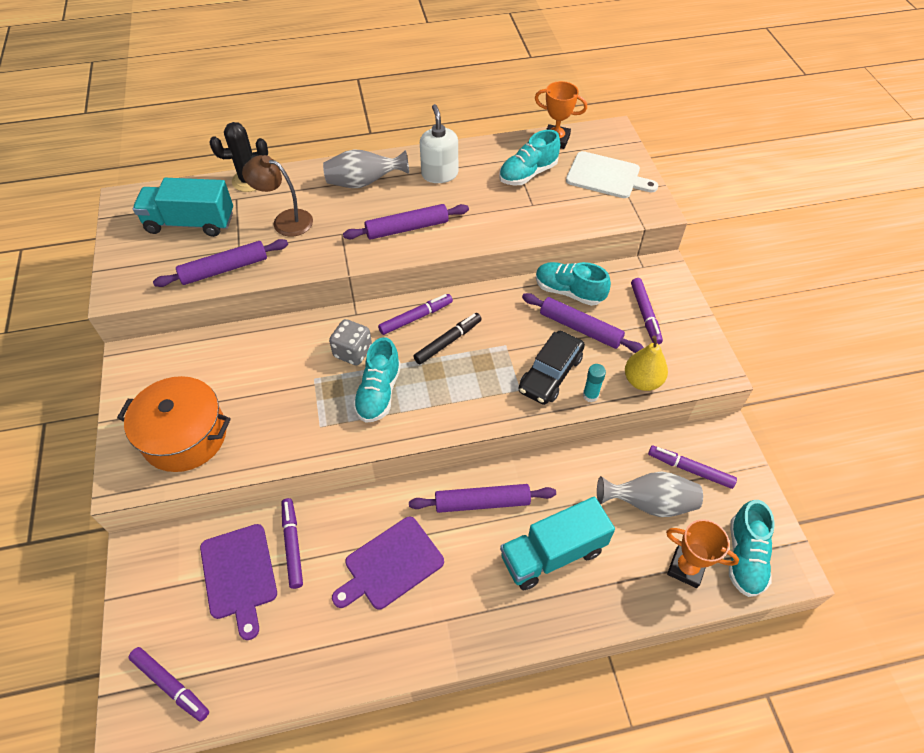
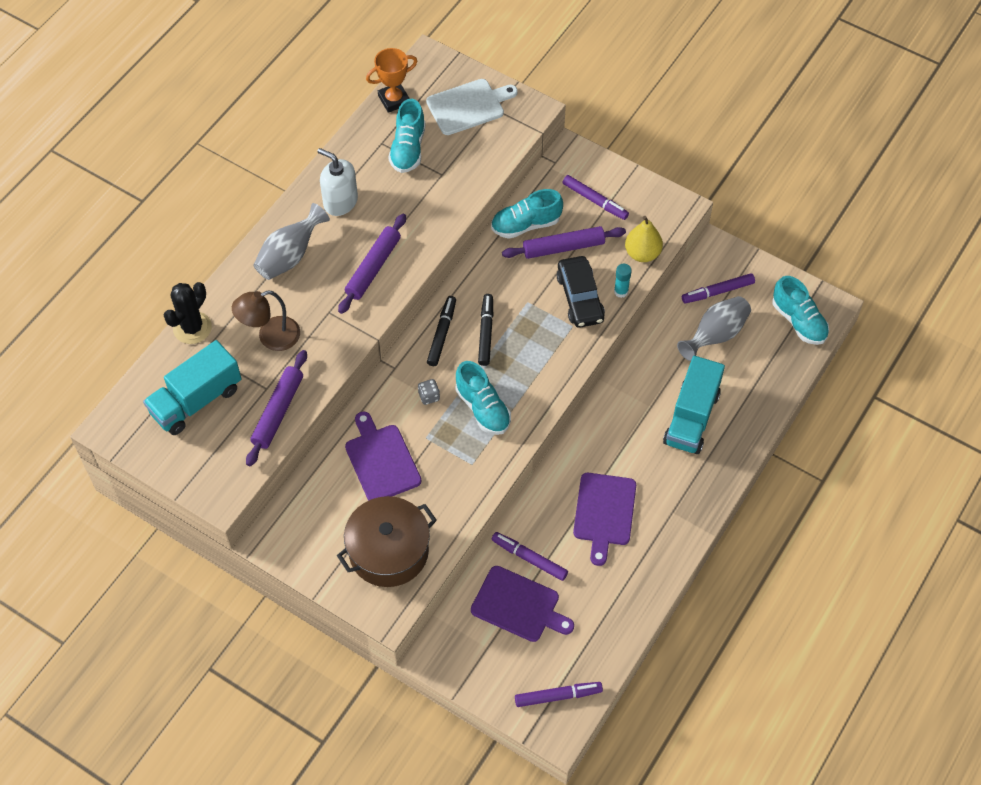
camera: 45 degrees left, 5 degrees up
(185, 436) = (388, 551): orange pot -> brown pot
(266, 368) = (381, 460): none -> purple cutting board
(353, 352) = (429, 396): grey dice -> grey dice, size x0.59
(416, 318) = (442, 334): purple marker -> black marker
(482, 502) = (616, 425): purple rolling pin -> none
(686, 568) = (773, 357): orange trophy -> none

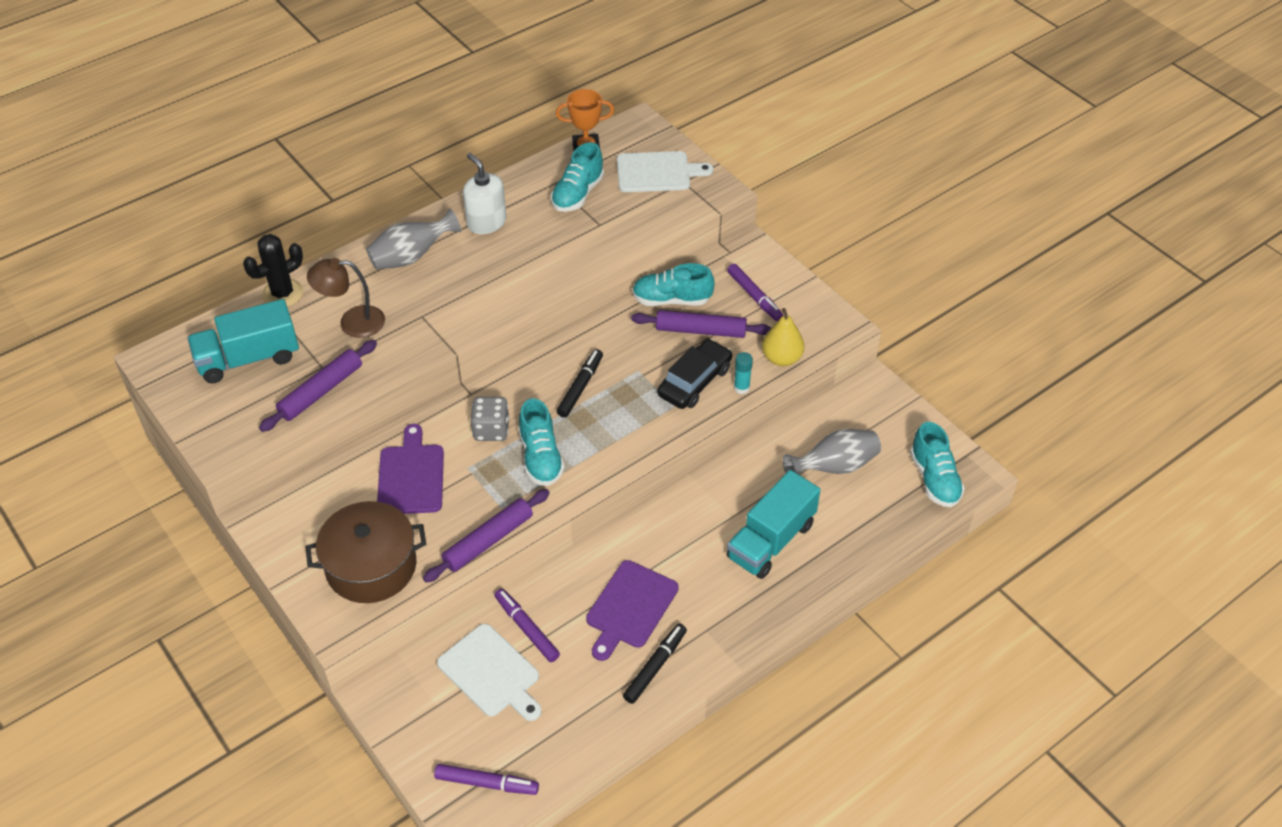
camera: 20 degrees right, 10 degrees down
(373, 268) = (487, 288): purple rolling pin -> purple rolling pin (488, 541)
(429, 396) = (491, 430): grey dice -> grey dice, size x1.69
(442, 334) = (535, 376): black marker -> black marker (655, 667)
(518, 606) = (491, 673): purple cutting board -> white cutting board
(580, 298) = (695, 382): black car -> black car turned 150 degrees counterclockwise
(717, 291) = (856, 425): purple marker -> none

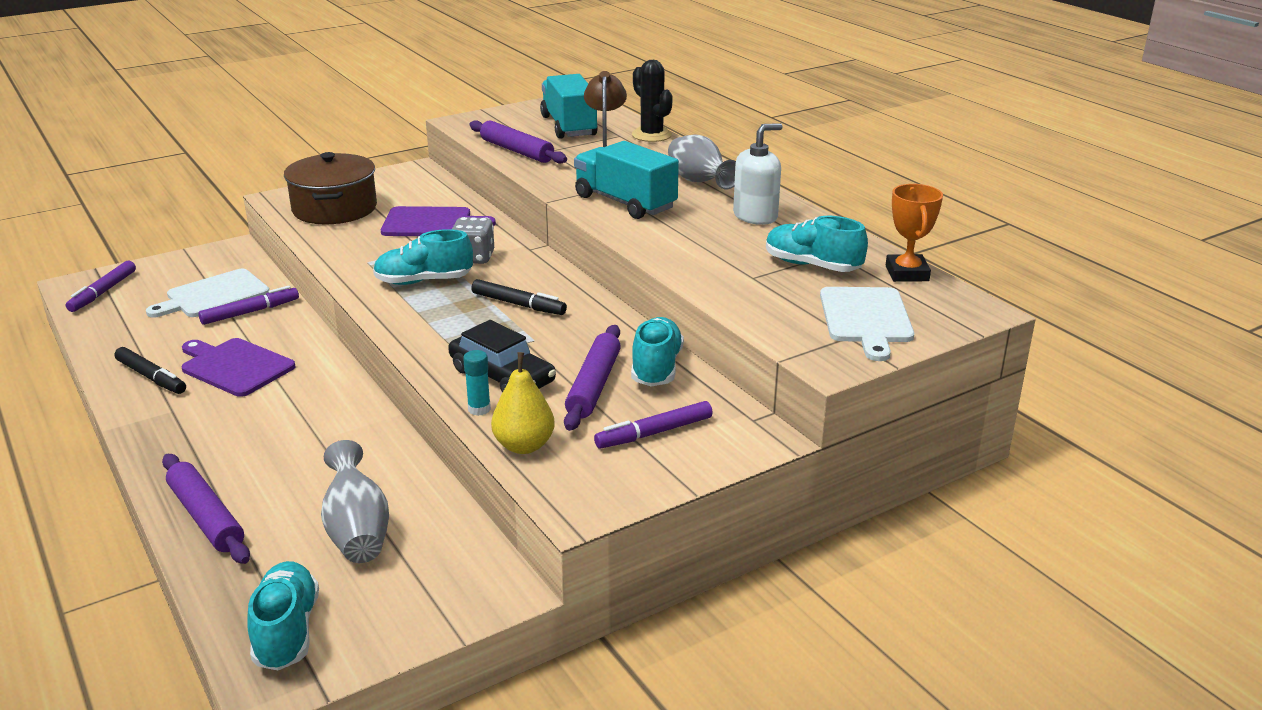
camera: 95 degrees right, 20 degrees down
(488, 541) = (329, 255): purple rolling pin -> purple rolling pin (206, 517)
(771, 541) = (265, 465): turquoise truck -> turquoise truck (625, 203)
(934, 479) = (286, 632): turquoise shoe -> turquoise shoe turned 90 degrees clockwise

